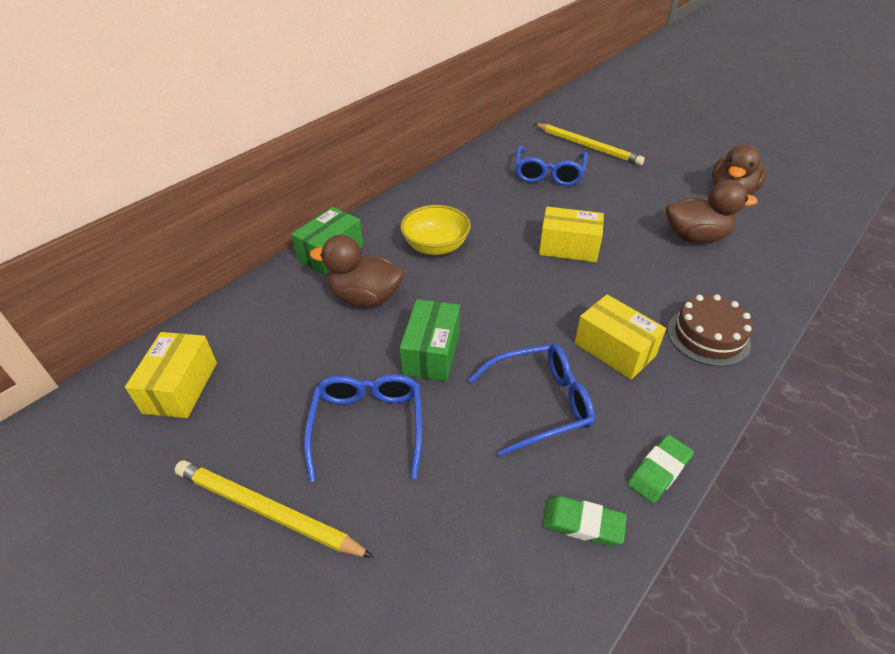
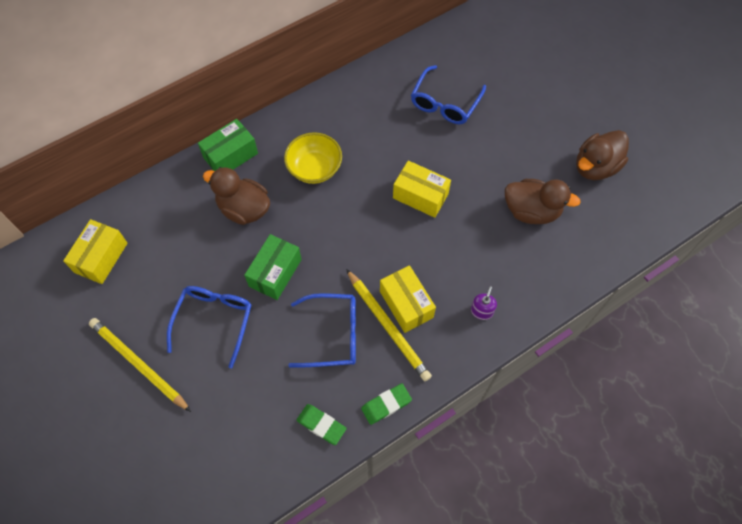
camera: 15 degrees right, 20 degrees up
(587, 146) = (498, 73): yellow pencil -> yellow pencil (388, 326)
(708, 336) = (481, 311): brown cake -> purple soap dispenser

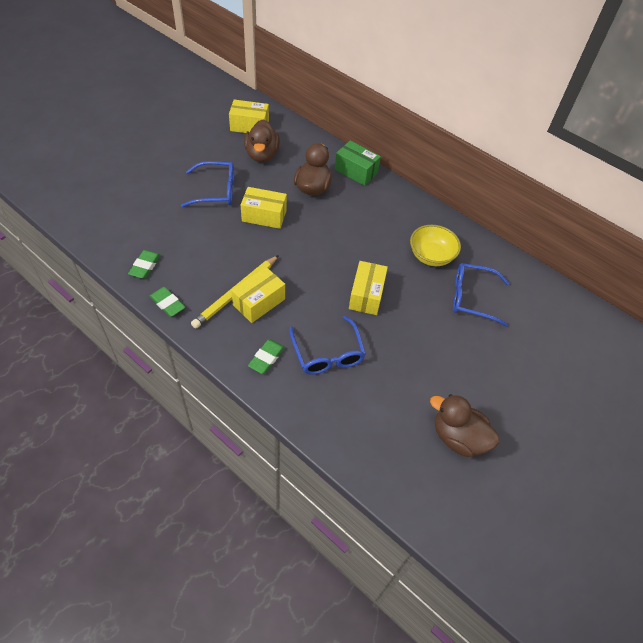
camera: 70 degrees right, 10 degrees down
(138, 364) = (175, 161): yellow pencil -> none
(275, 273) = (264, 216): green box -> yellow box
(314, 168) = (365, 221): yellow bowl -> yellow bowl (431, 256)
(333, 334) = (221, 260): blue glasses -> blue glasses (328, 354)
(481, 311) = (266, 358): purple soap dispenser -> green eraser
(531, 211) = (383, 384): brown duck -> brown duck (262, 155)

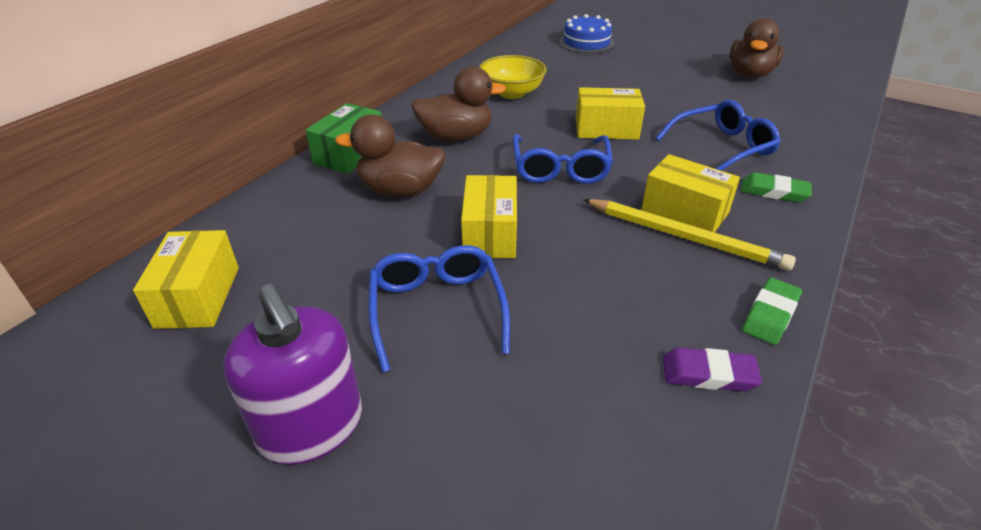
camera: 95 degrees left, 15 degrees down
(145, 266) = (708, 374): green eraser -> purple eraser
(171, 155) = (311, 427): none -> purple soap dispenser
(262, 155) = (308, 262): brown duck -> brown duck (456, 137)
(471, 298) = (565, 70): blue glasses -> blue glasses (560, 169)
(537, 330) = (586, 43): none -> blue cake

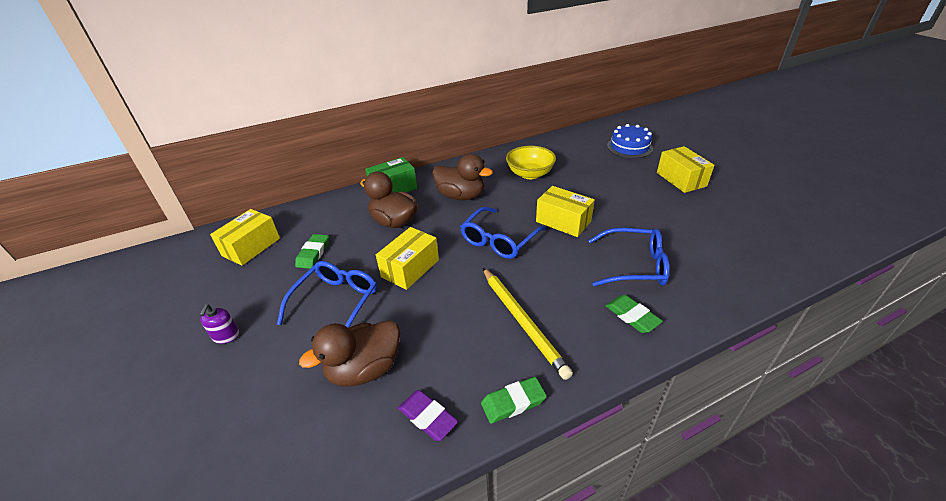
camera: 35 degrees right, 0 degrees up
(311, 427) = (226, 336): purple soap dispenser -> purple soap dispenser, size x0.45
(323, 267) = (313, 253): none -> green eraser
(684, 212) = (544, 303): yellow box -> yellow box (681, 179)
(750, 74) = (740, 210): brown duck -> brown duck (364, 369)

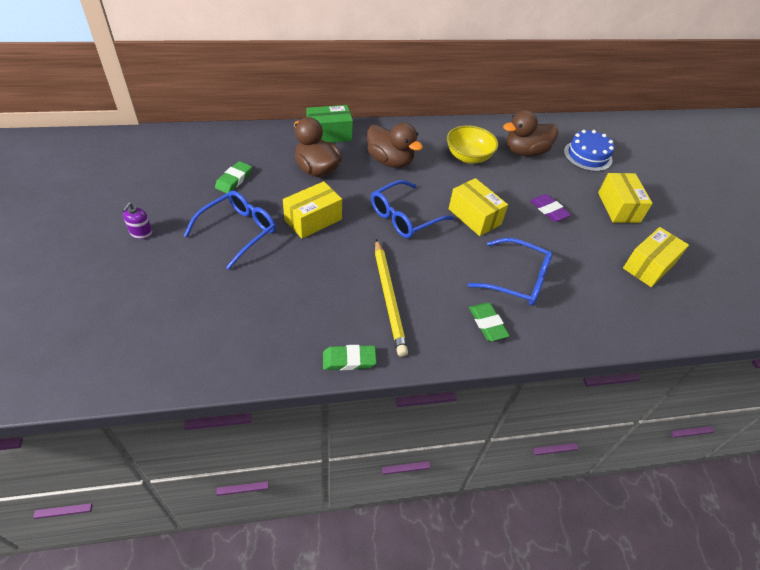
camera: 10 degrees right, 10 degrees up
(251, 247) = (183, 157): yellow box -> yellow box (649, 266)
(364, 369) = (242, 295): brown duck -> brown duck (525, 152)
(427, 417) = (276, 349): purple eraser -> purple eraser (549, 210)

